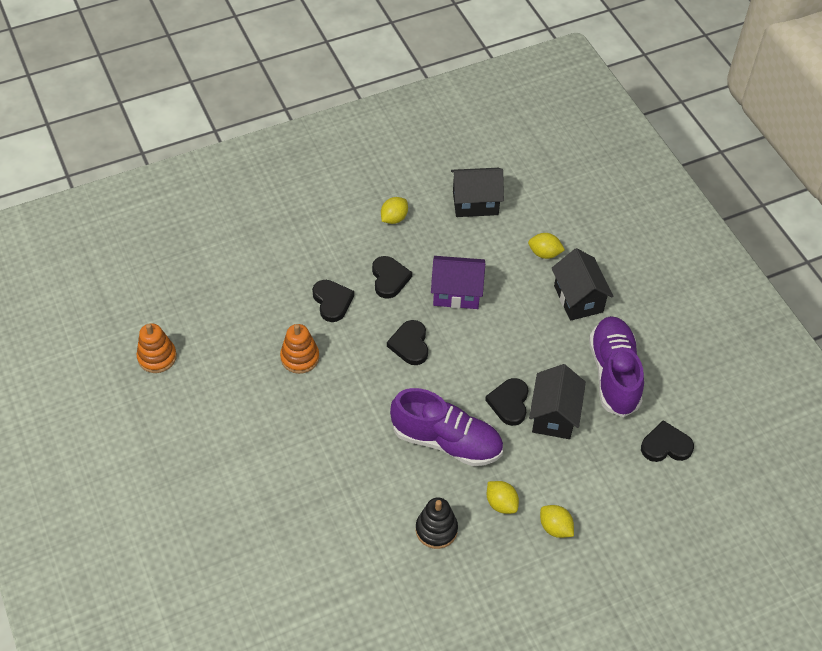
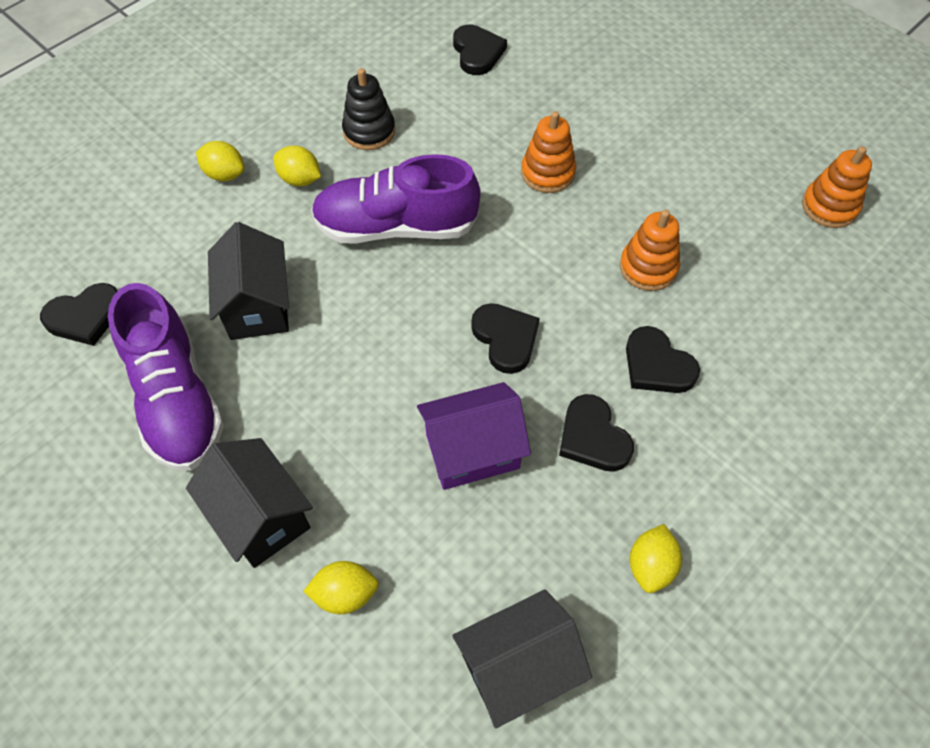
camera: 160 degrees right, 5 degrees up
(324, 447) = (547, 173): none -> orange stacking toy
(509, 403) = (327, 302): black heart -> black heart (477, 53)

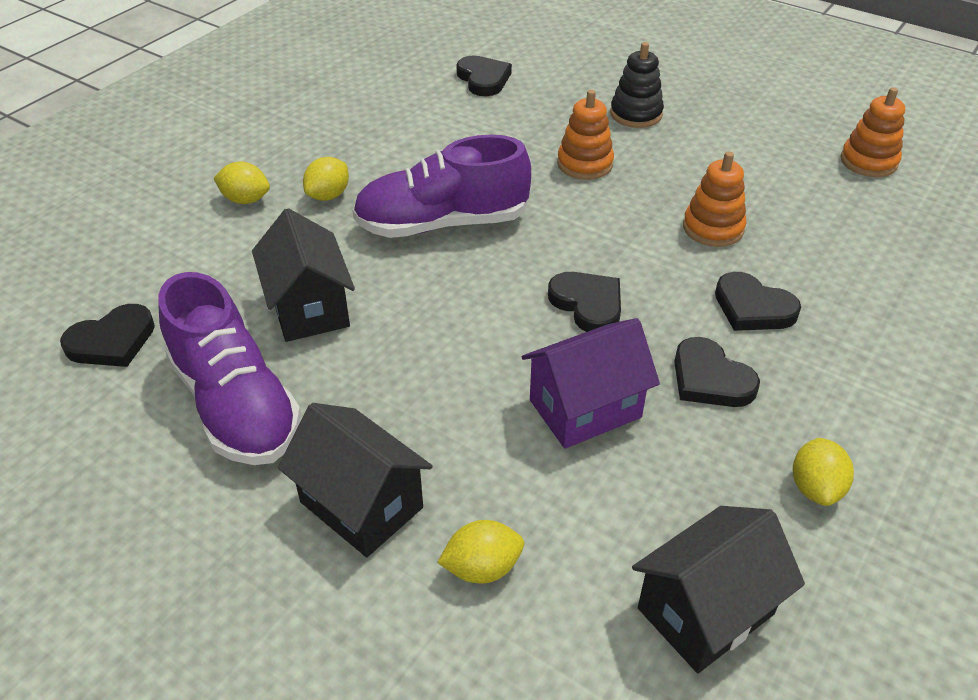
camera: 10 degrees left, 15 degrees down
(300, 179) = (328, 195): yellow lemon -> yellow lemon turned 75 degrees counterclockwise
(369, 131) = (391, 149): black stacking toy -> black stacking toy (636, 114)

